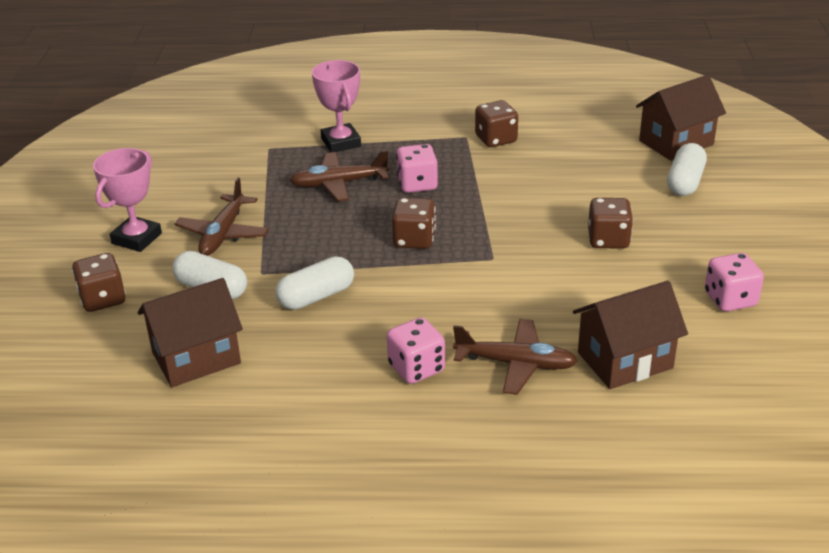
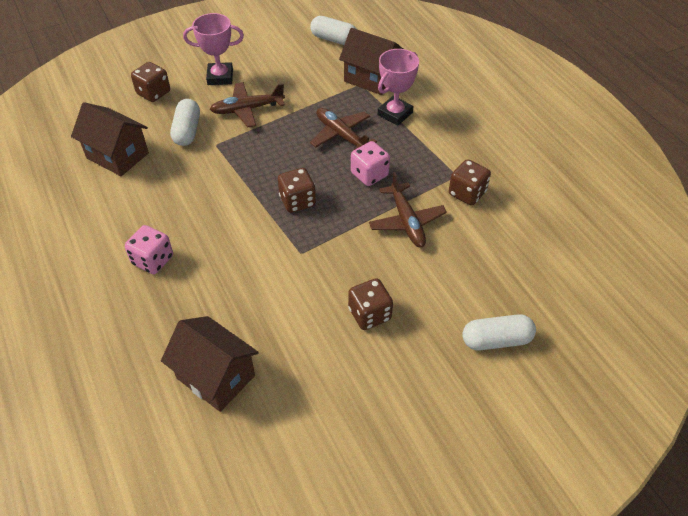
camera: 60 degrees right, 15 degrees up
(316, 296) = (204, 180): white capsule -> white capsule (334, 39)
(515, 363) = (181, 312): brown plane -> brown plane (406, 221)
(676, 143) = (559, 313): brown house -> brown house (371, 78)
(730, 299) = (334, 426): pink dice -> none

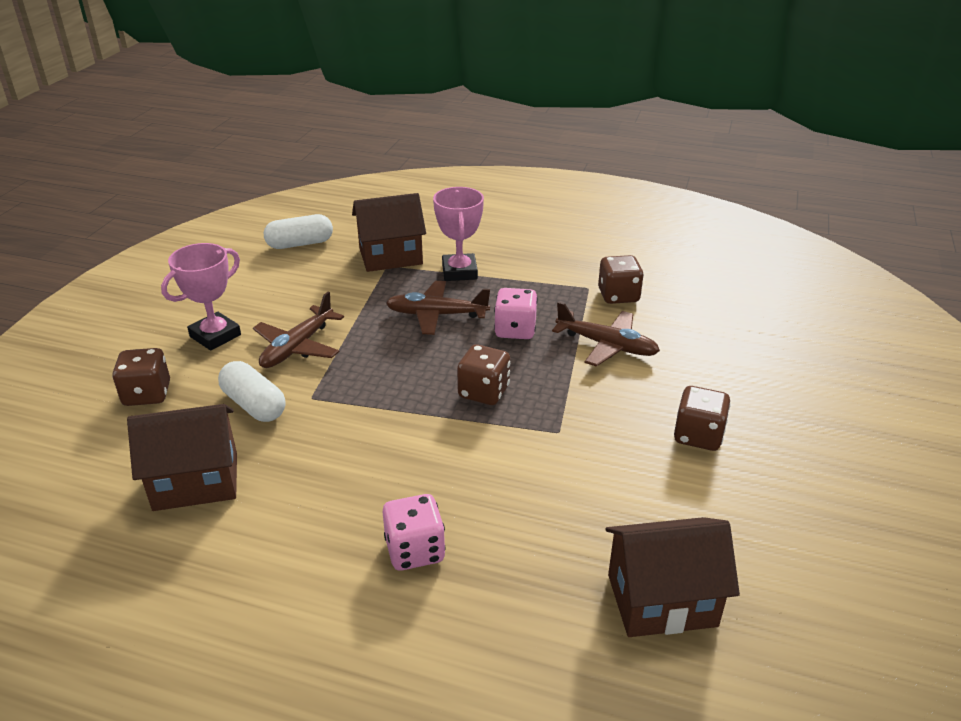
camera: 45 degrees left, 15 degrees down
(496, 340) = (813, 382): white capsule -> none

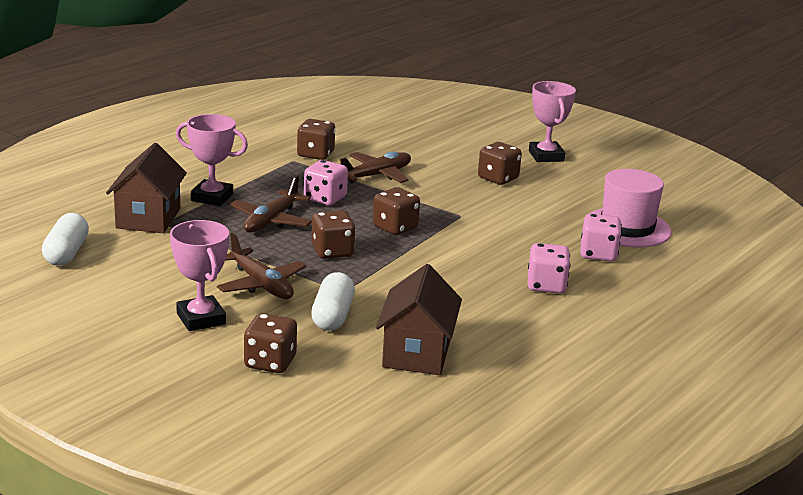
camera: 70 degrees left, 10 degrees down
(254, 405) = (332, 316): white capsule -> white capsule turned 60 degrees counterclockwise
(394, 367) = (332, 252): none -> brown dice
(545, 584) = (598, 254): none -> pink dice
(661, 600) = (627, 228): brown house -> pink hat
(823, 462) = (546, 156): none -> pink trophy

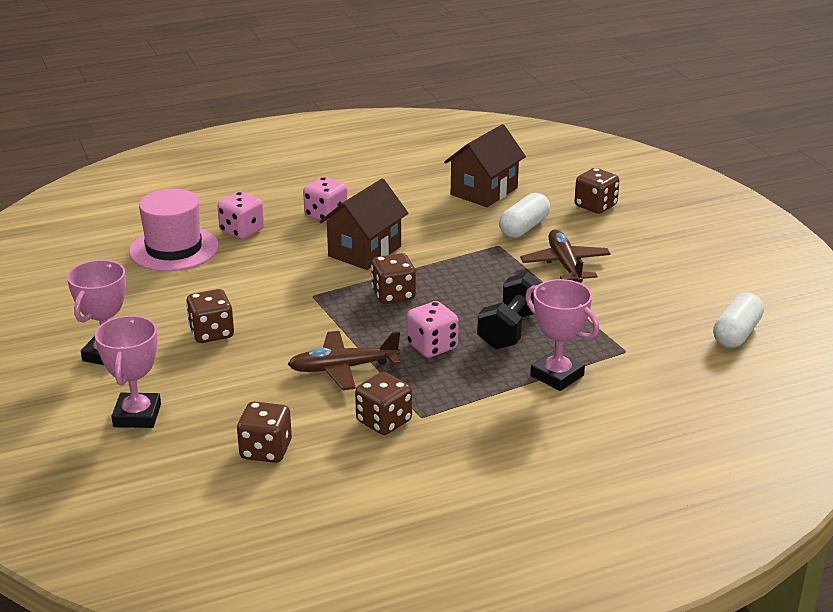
camera: 150 degrees left, 5 degrees up
(148, 218) = (640, 360): brown house -> brown house (364, 251)
(201, 319) = (632, 246): pink trophy -> pink trophy (137, 415)
(271, 221) = (511, 330): brown plane -> black dumbbell
(332, 252) = (477, 282): brown dice -> brown dice (266, 450)

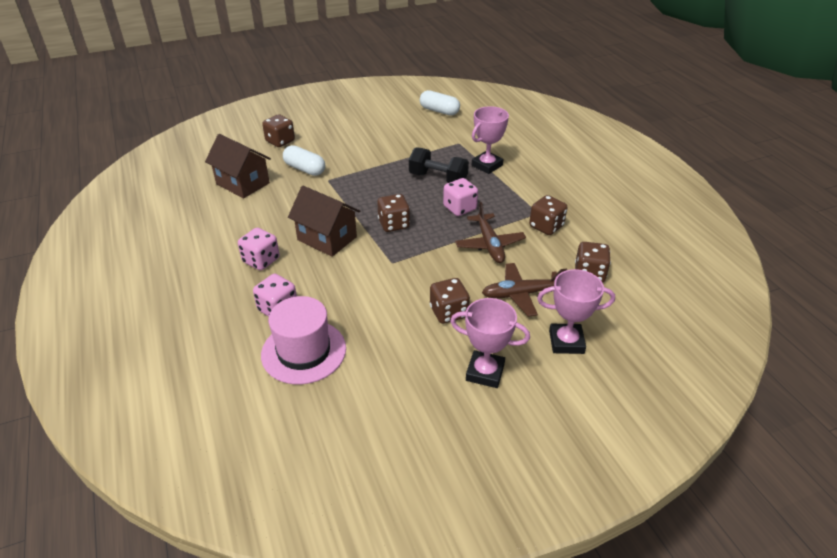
camera: 90 degrees left, 10 degrees up
(565, 265) = (358, 156): brown plane -> brown plane (521, 294)

